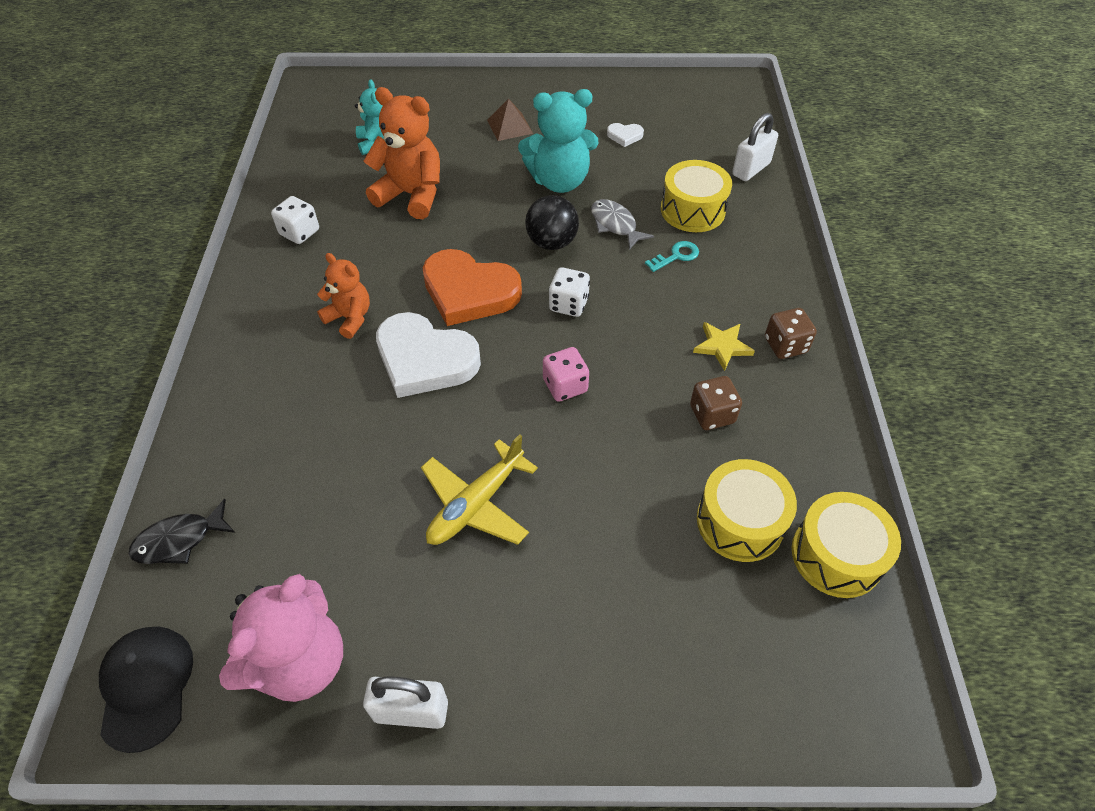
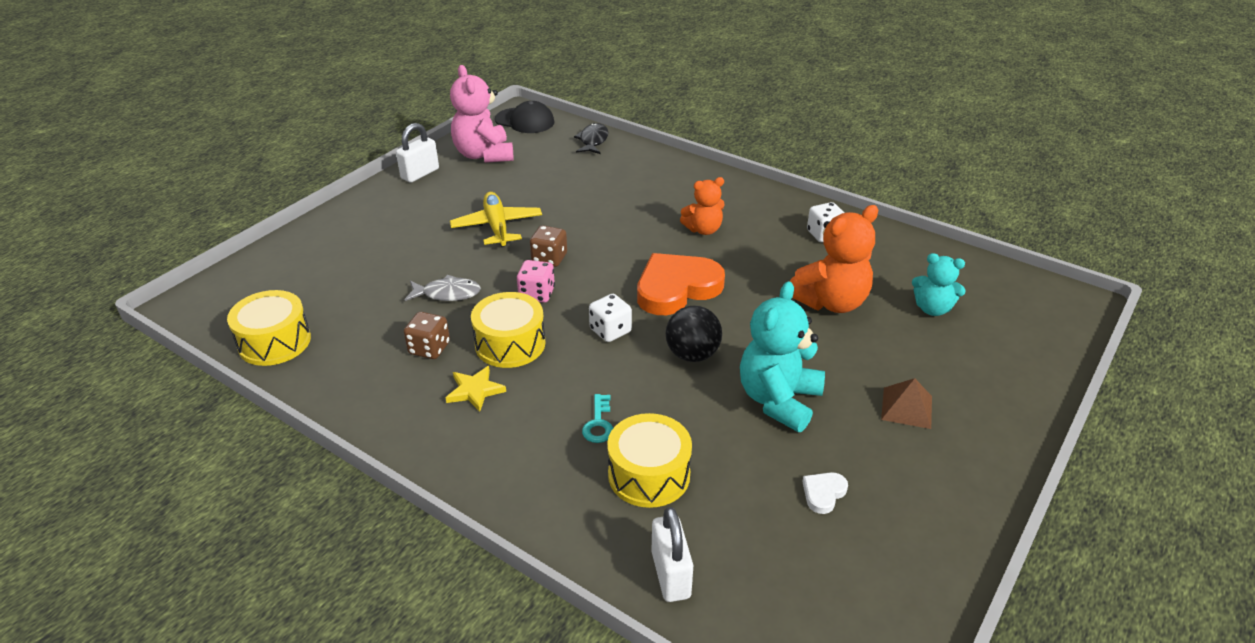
camera: 125 degrees right, 15 degrees down
(425, 359) = (629, 246): white heart -> none
(615, 225) = (679, 406): grey fish -> grey fish (447, 294)
(740, 521) = (349, 315): yellow drum -> yellow drum (510, 344)
(785, 345) = (431, 429): brown dice -> brown dice (549, 258)

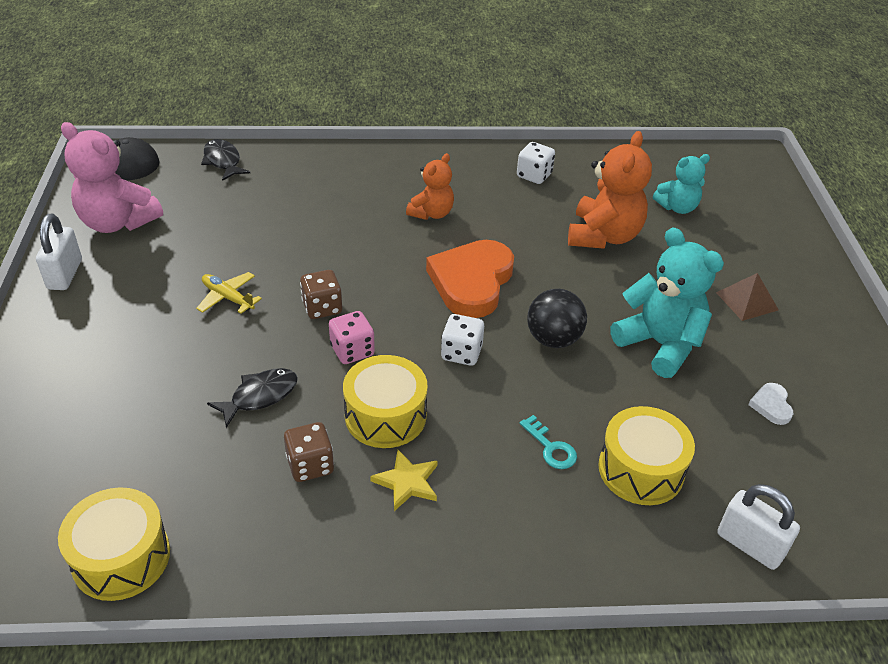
camera: 40 degrees left, 5 degrees up
(447, 294) = (260, 396): grey fish -> black fish
(497, 227) = (228, 298): yellow plane -> yellow plane, size x0.63
(778, 400) = (659, 344): turquoise teddy bear -> turquoise teddy bear turned 150 degrees clockwise

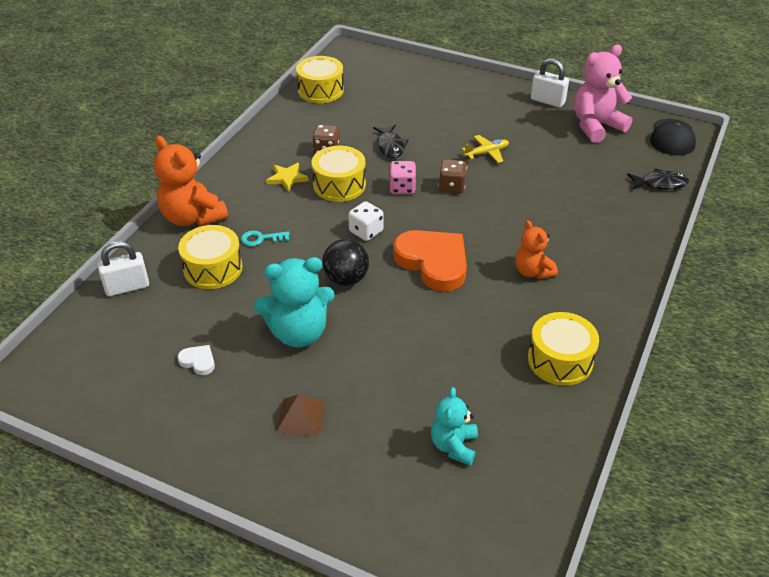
camera: 120 degrees right, 0 degrees up
(534, 175) = (560, 360): white dice -> yellow drum
(603, 236) = (442, 365): orange teddy bear -> orange teddy bear (192, 217)

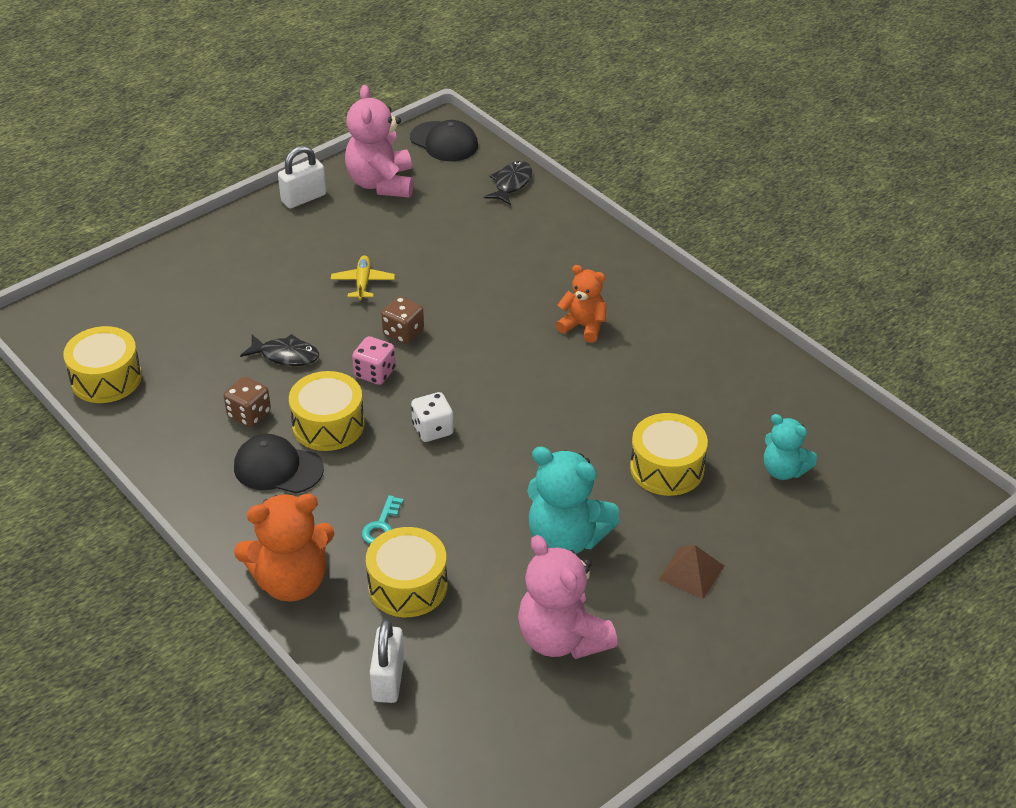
camera: 65 degrees left, 0 degrees up
(198, 361) = (562, 638): white heart -> pink teddy bear
(287, 178) = (278, 468): yellow star -> black cap
(298, 333) = (566, 538): turquoise teddy bear -> turquoise teddy bear turned 105 degrees clockwise
(346, 279) = (503, 472): black ball -> none
(433, 262) = (521, 393): orange heart -> none
(532, 271) = (583, 326): orange teddy bear -> orange teddy bear turned 150 degrees counterclockwise
(560, 360) = (715, 357): yellow drum -> yellow drum (667, 468)

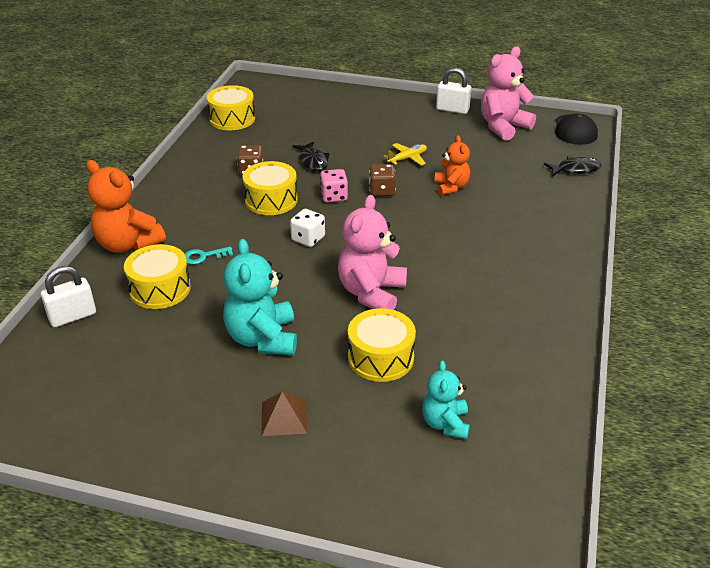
camera: 55 degrees right, 5 degrees down
(278, 468) = (217, 199): black cap -> none
(562, 638) = (164, 378): pink teddy bear -> pink teddy bear (371, 293)
(583, 326) = (479, 257): orange teddy bear -> orange teddy bear (451, 187)

